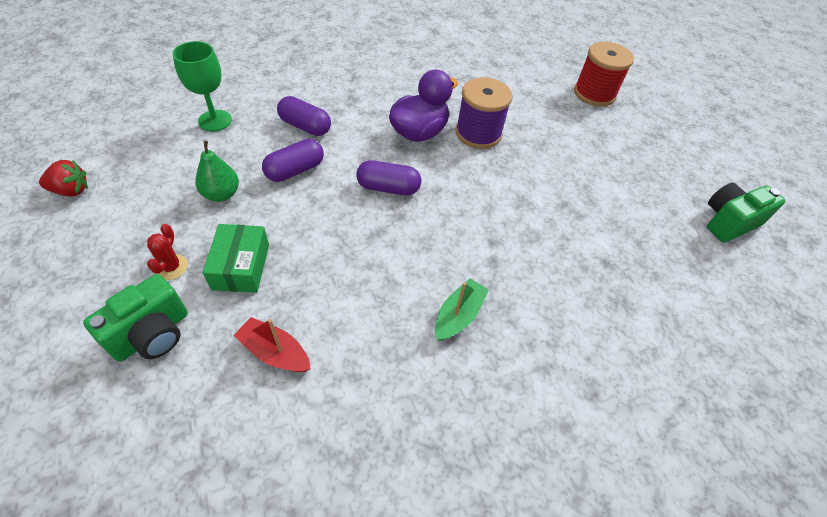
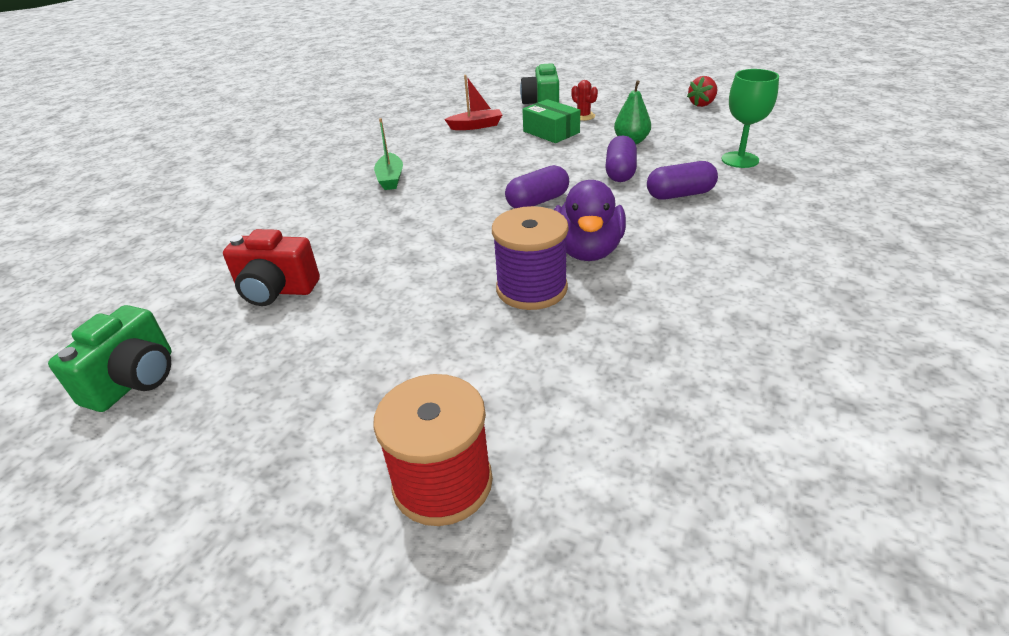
camera: 145 degrees right, 15 degrees down
(627, 236) = (276, 291): none -> red camera

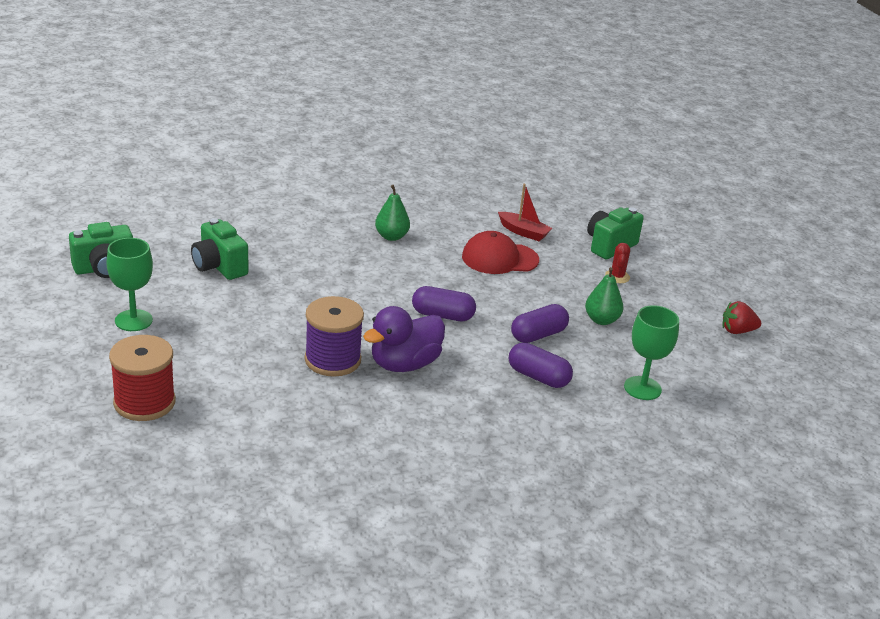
camera: 40 degrees right, 5 degrees down
(267, 406) = (133, 320): none -> green goblet
(276, 291) = (219, 267): red camera -> green camera
(390, 178) = (391, 236): green boat -> green pear
(495, 147) = (499, 258): none -> red cap
(551, 132) = (563, 273): green box -> none

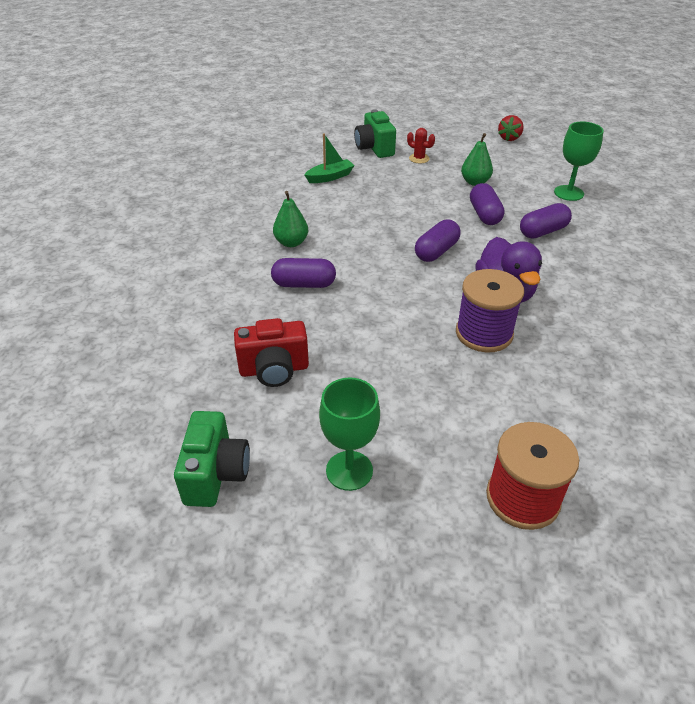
camera: 60 degrees left, 10 degrees up
(219, 267) = (274, 369): green camera -> red camera
(335, 256) = (304, 284): none -> purple capsule
(499, 258) = (363, 199): red cap -> none
(523, 232) = (330, 177): red boat -> green boat

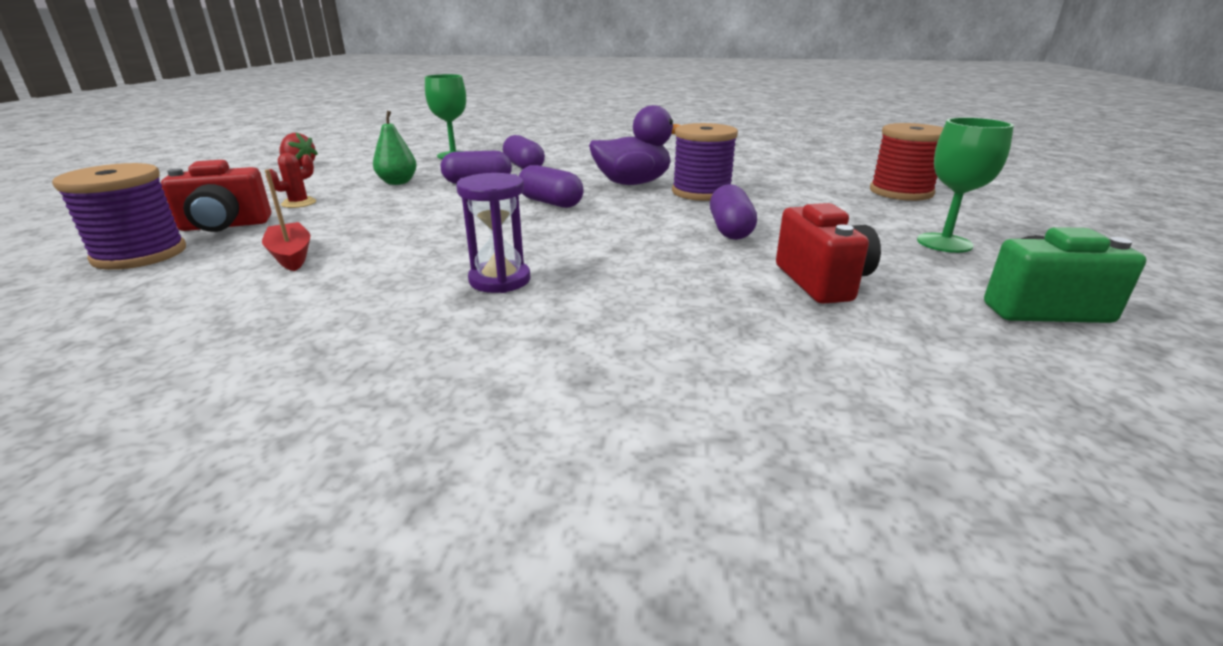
camera: 90 degrees left, 15 degrees down
(291, 242) = (500, 280): green pear -> purple hourglass
(304, 284) = (621, 269): purple capsule -> purple capsule (730, 229)
(330, 177) = (291, 255): green boat -> red boat
(332, 140) = (140, 254): none -> purple spool
(374, 148) = (225, 226): green camera -> red camera

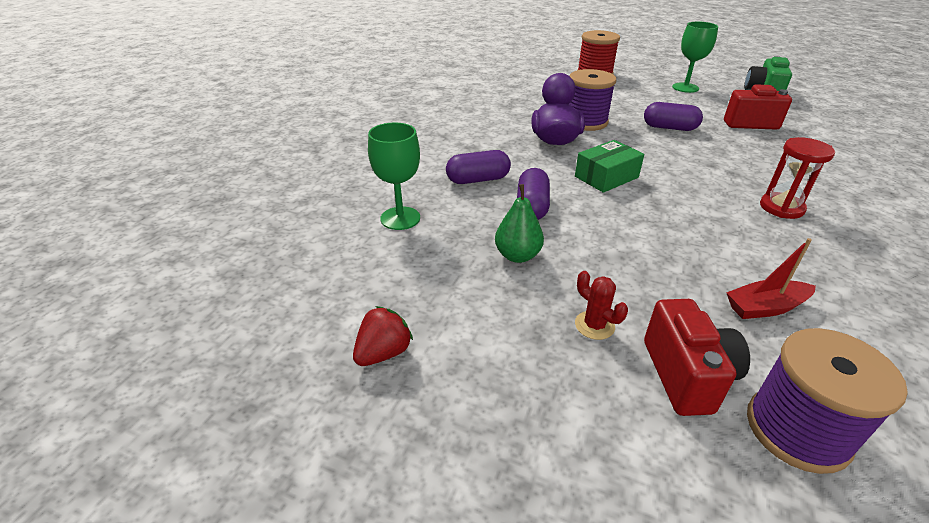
camera: 75 degrees left, 10 degrees up
(500, 280) = (781, 208): purple hourglass -> red hourglass
(550, 202) = (606, 177): purple capsule -> green box

